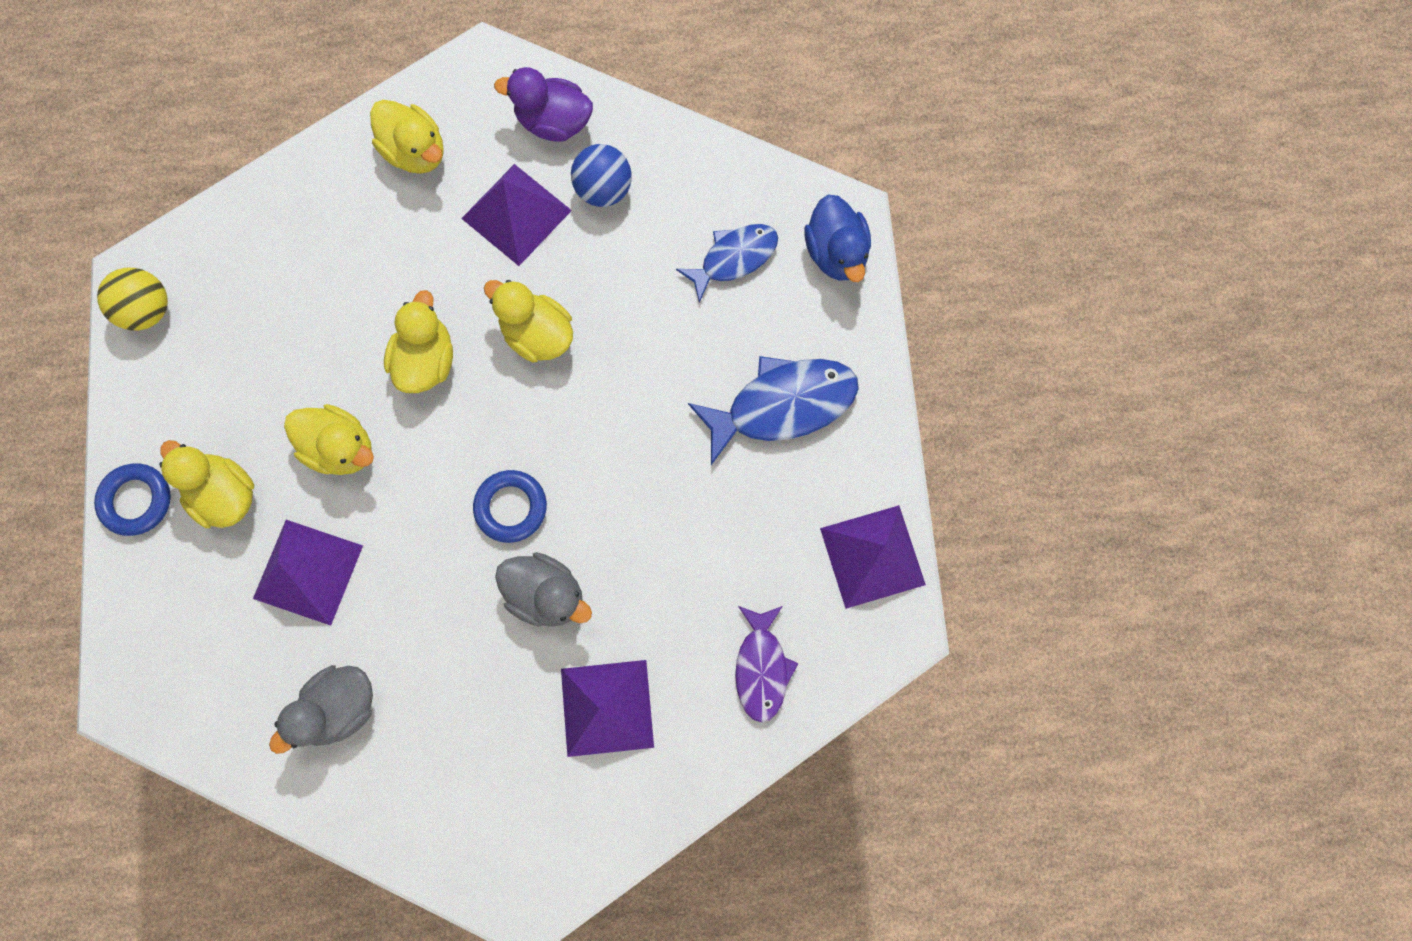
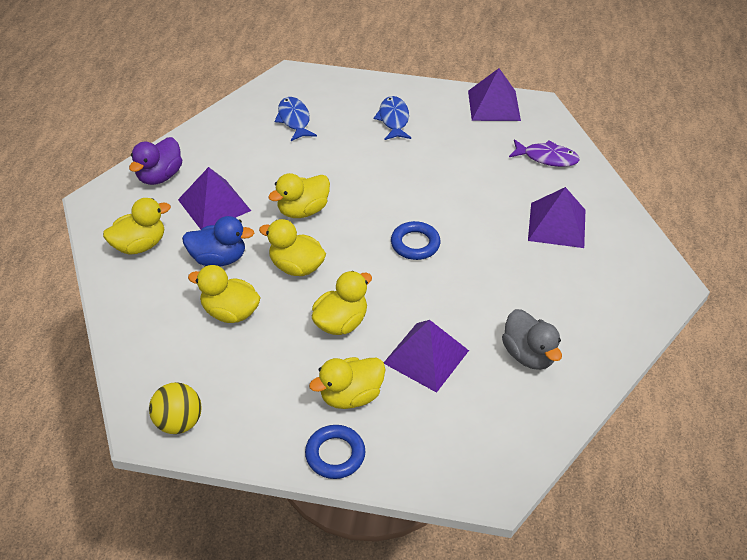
camera: 75 degrees left, 30 degrees down
(327, 305) = (230, 312): none -> yellow duck
(547, 594) = (478, 238): grey duck -> none
(604, 189) = (219, 163): blue ball -> none
(783, 405) = (393, 119): blue fish -> blue fish, size x0.65
(836, 253) = (311, 82): blue duck -> blue duck (218, 258)

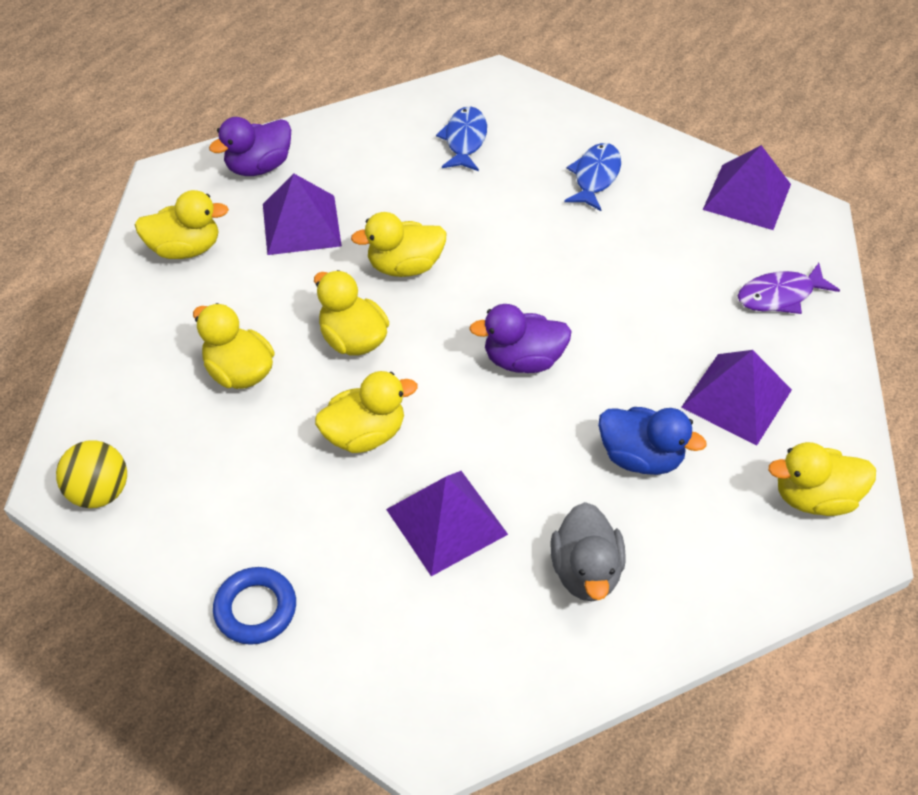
camera: 25 degrees right, 5 degrees up
(218, 258) = (266, 297): blue duck -> blue duck (640, 457)
(350, 396) = (320, 538): yellow duck -> yellow duck (814, 498)
(415, 244) = (523, 360): blue ring -> purple duck
(547, 158) = (779, 296): purple fish -> purple fish turned 120 degrees clockwise

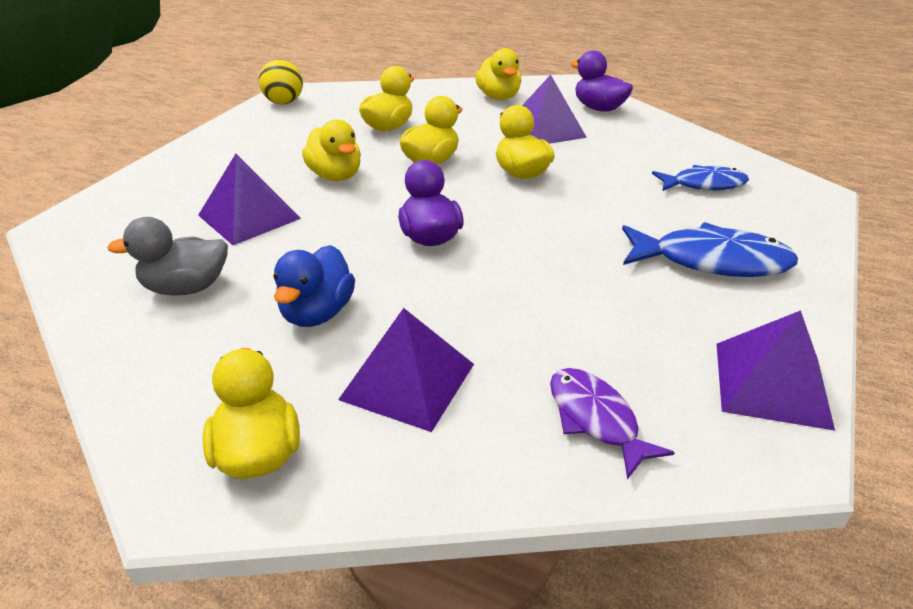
camera: 80 degrees right, 15 degrees down
(255, 609) = (185, 156): blue ring -> none
(595, 177) = (712, 261): blue fish -> blue fish, size x1.54

